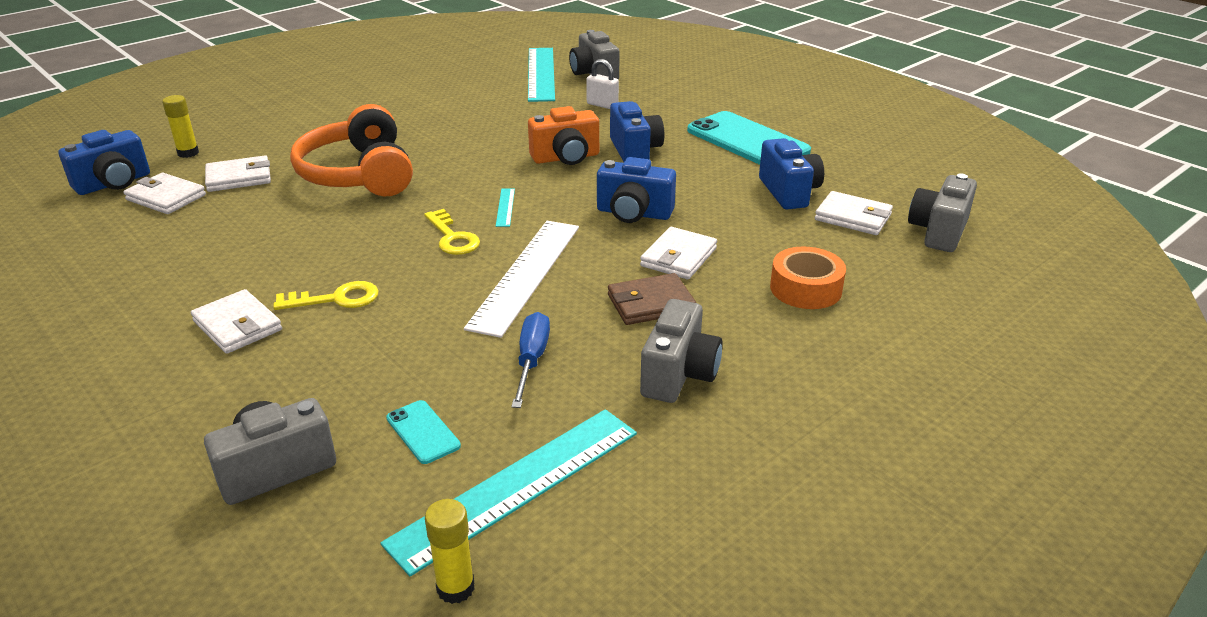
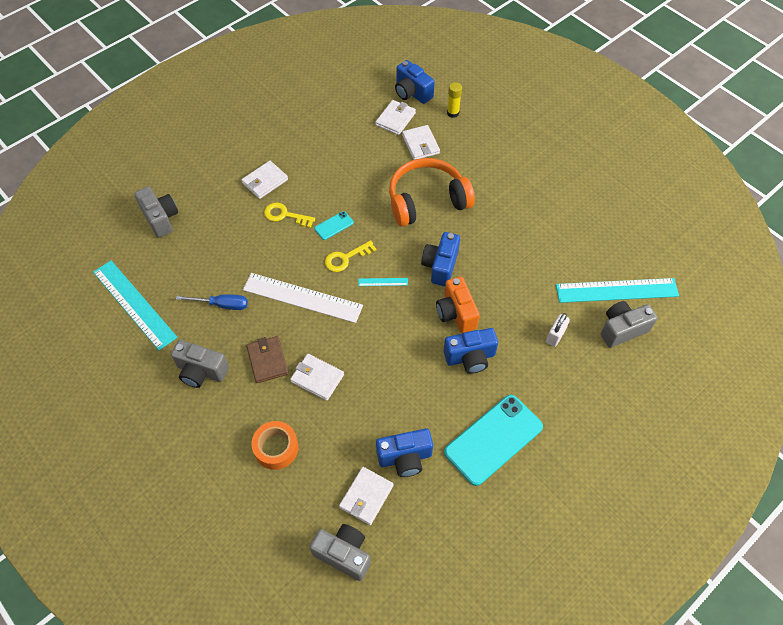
camera: 90 degrees right, 25 degrees up
(336, 299) = (285, 215): yellow key -> yellow key turned 120 degrees clockwise
(423, 432) = (175, 266): turquoise phone -> turquoise phone (334, 225)
(455, 588) = (84, 287): yellow glue stick -> none
(633, 213) = (374, 354): blue camera -> blue camera (440, 266)

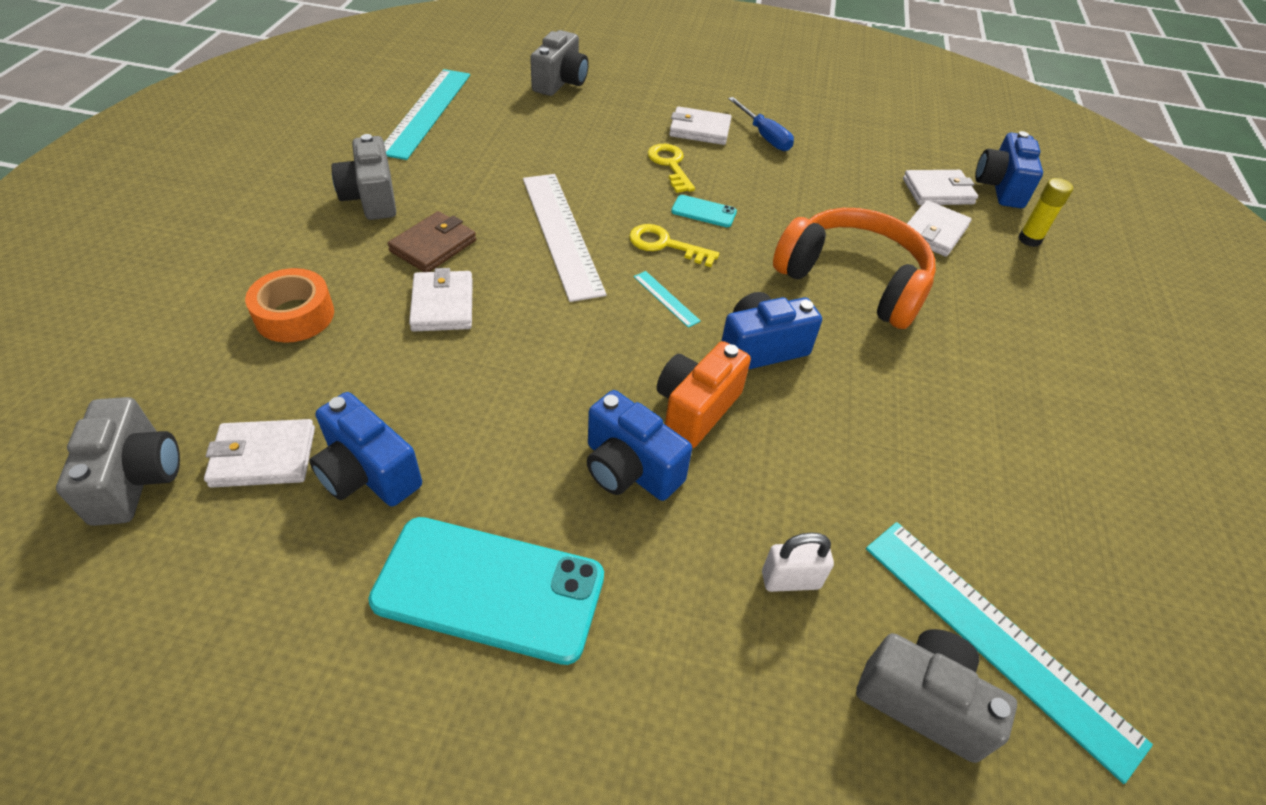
camera: 50 degrees right, 10 degrees down
(222, 305) = (485, 173): blue screwdriver -> blue screwdriver (764, 136)

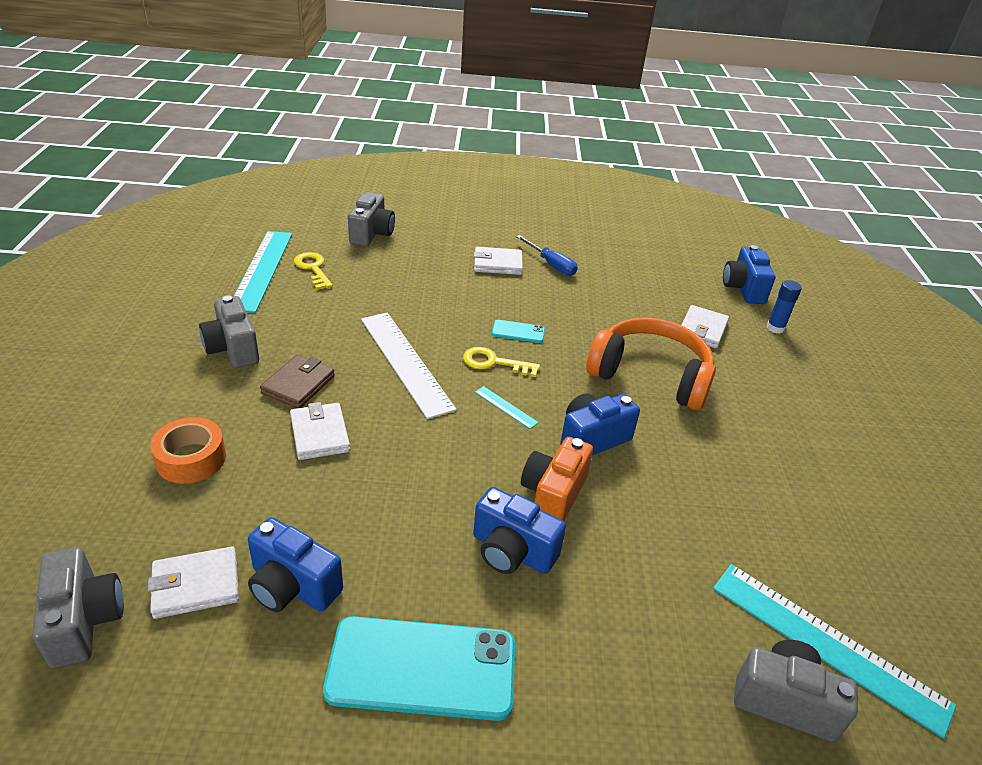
camera: 10 degrees left, 10 degrees down
(670, 165) = (481, 296): yellow key -> yellow key (313, 269)
(790, 580) = (662, 622): white padlock -> none
(938, 191) = (697, 297): white wallet -> none
(1029, 239) = (775, 328): yellow glue stick -> blue glue stick

